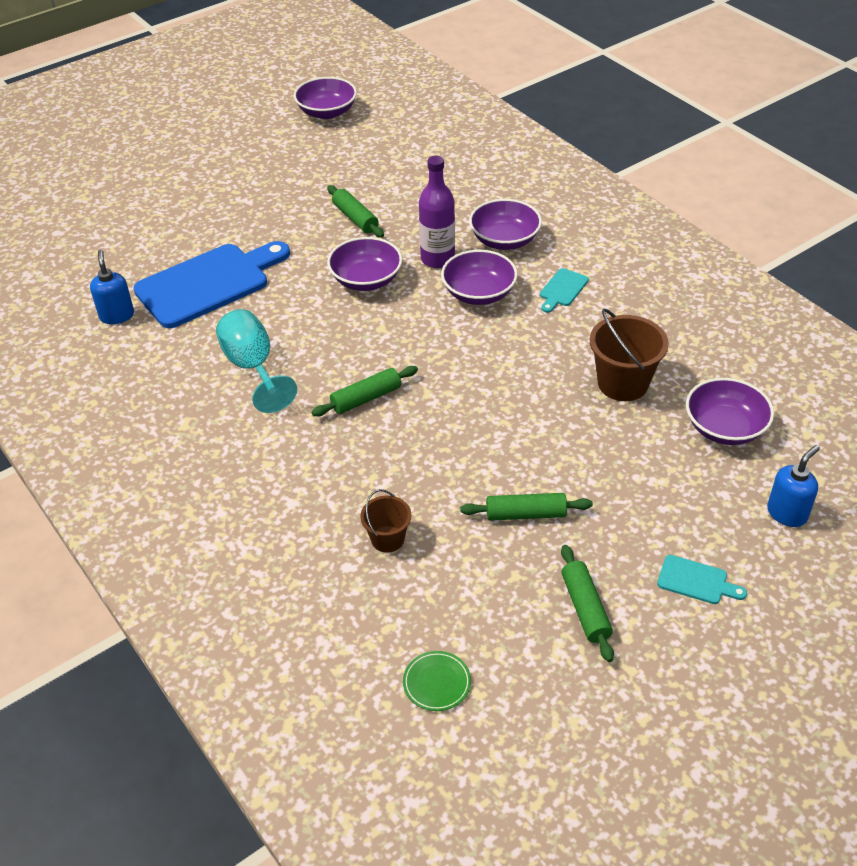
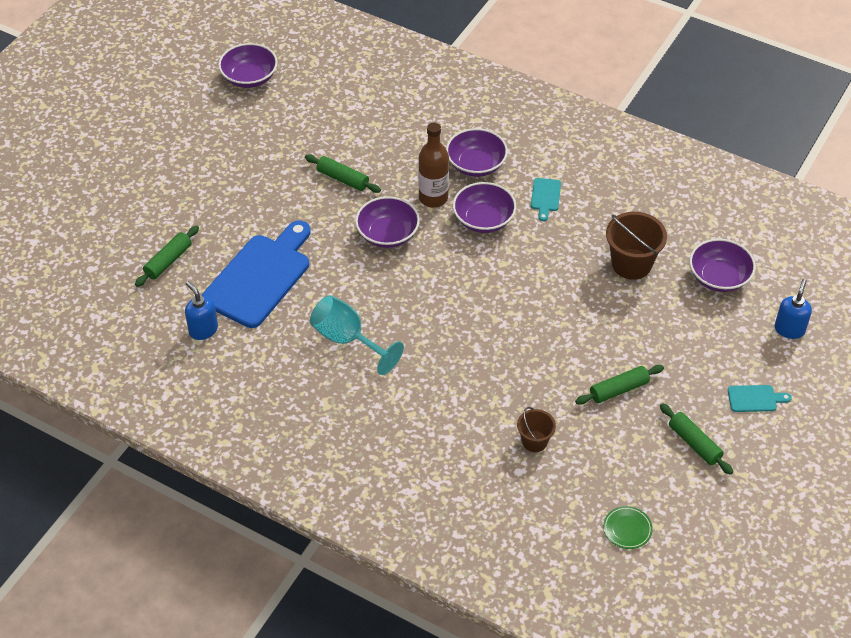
camera: 25 degrees left, 5 degrees up
(366, 398) = (451, 337): green rolling pin -> green rolling pin (168, 261)
(437, 259) = (433, 198): purple bottle -> brown bottle

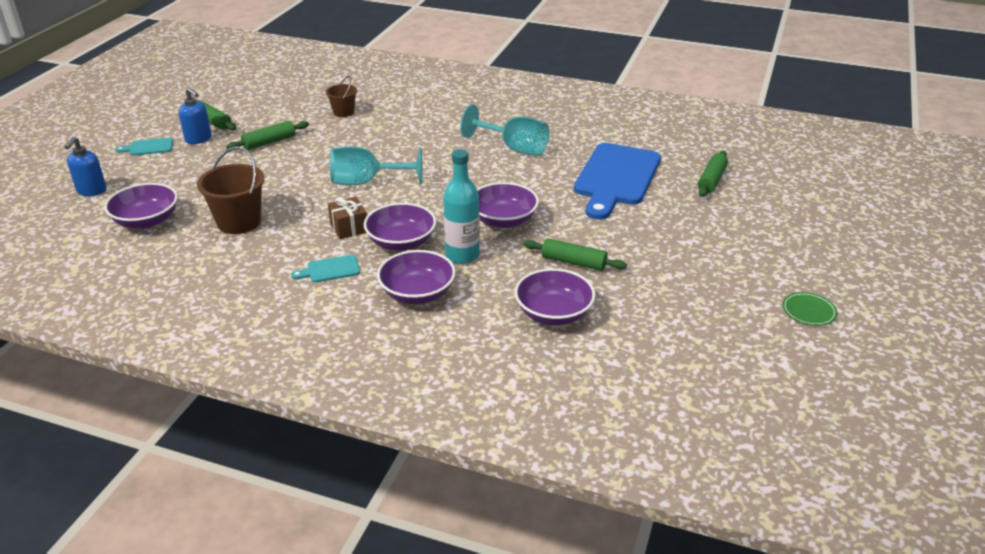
camera: 170 degrees right, 15 degrees down
(203, 330) = (644, 143): blue soap dispenser -> blue soap dispenser (198, 139)
(249, 77) = (761, 364): purple bowl -> purple bowl (553, 313)
(433, 198) = (462, 255): brown bottle -> turquoise bottle
(511, 305) = (366, 182): none -> turquoise goblet
(529, 243) = (349, 228): none -> brown gift
(545, 197) = (330, 270): turquoise cutting board -> turquoise cutting board turned 105 degrees counterclockwise
(627, 529) = (275, 83): green plate -> green plate (808, 311)

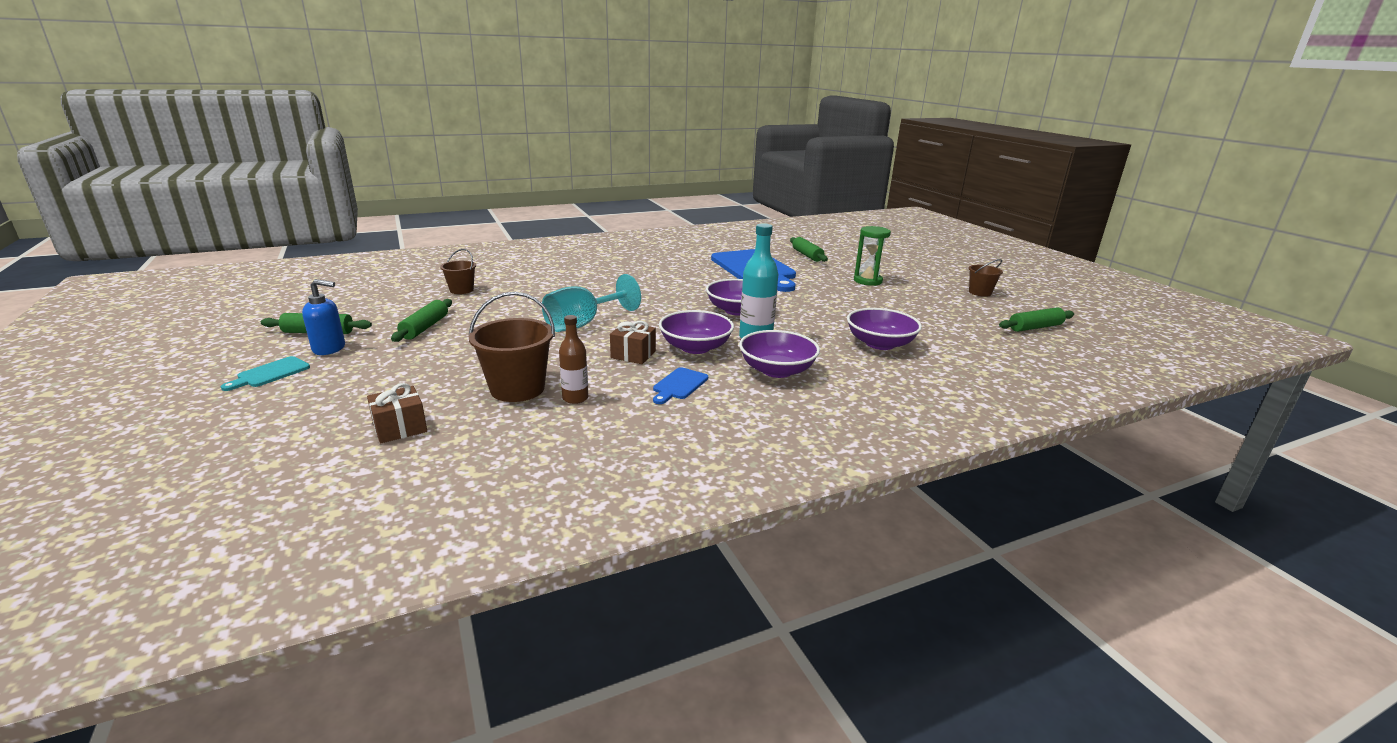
camera: 45 degrees left, 10 degrees down
(91, 191) = (258, 433): blue soap dispenser -> none
(146, 221) = (400, 428): purple bowl -> brown gift
(256, 247) = (575, 398): none -> brown bottle
(330, 270) = (679, 385): turquoise cutting board -> blue cutting board
(514, 148) = (655, 273): turquoise goblet -> none
(573, 262) = (829, 315): green rolling pin -> green rolling pin (1035, 327)
(706, 240) = (867, 281): none -> green hourglass
(808, 311) = (980, 292): green plate -> brown bucket

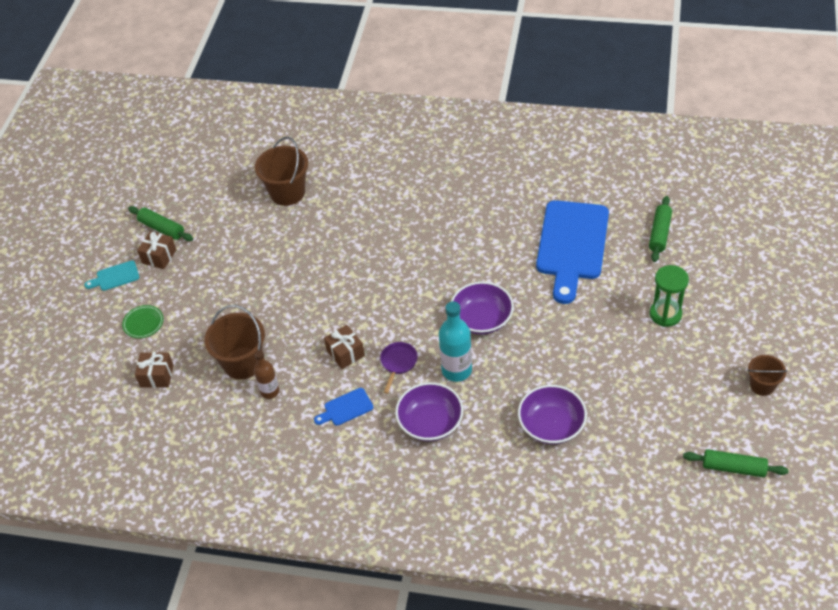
camera: 40 degrees right, 25 degrees up
(329, 349) = (159, 256): blue soap dispenser -> brown gift
(343, 395) = (143, 323): none -> green plate
(425, 327) = (230, 249): green rolling pin -> none
(461, 290) = (287, 193): brown bucket -> brown bucket, size x1.70
(583, 324) = (342, 290): turquoise goblet -> none
(695, 347) = (398, 363): purple bowl -> purple pan

